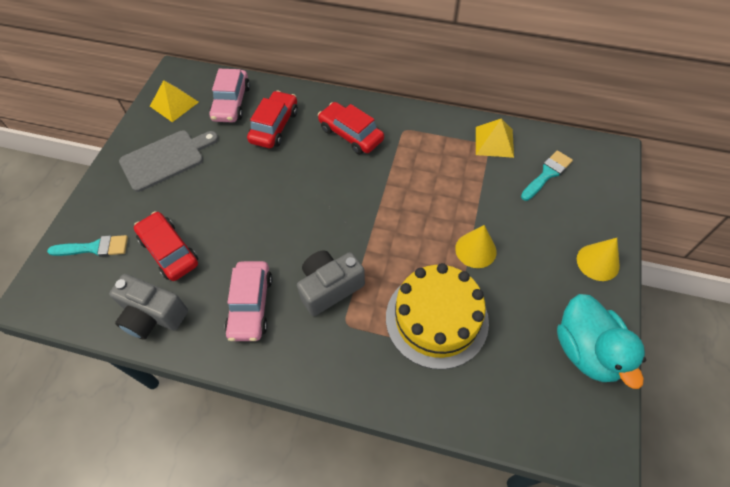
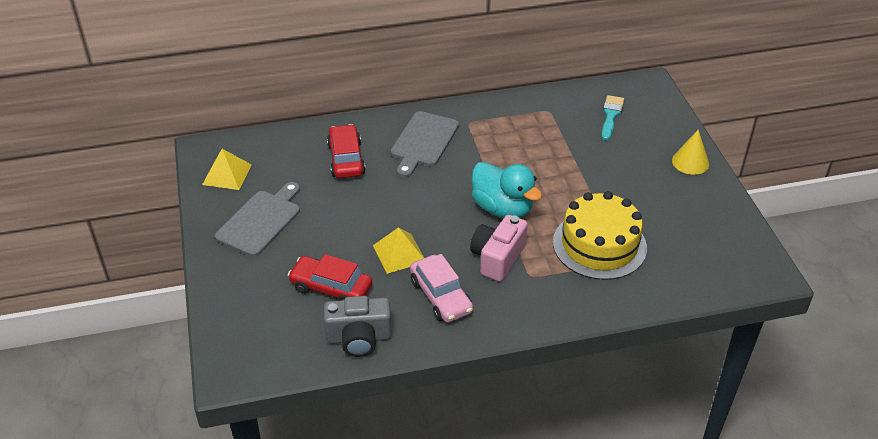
camera: 30 degrees left, 15 degrees down
(94, 248) = (254, 313): turquoise brush -> none
(231, 103) = (286, 154): pink car -> none
(329, 287) = (497, 258): grey camera -> pink camera
(351, 134) = (423, 142): red car -> grey cutting board
(475, 250) = (594, 188): yellow cone -> none
(494, 142) = (552, 106): yellow pyramid -> yellow pyramid (399, 253)
(587, 350) = (721, 221): turquoise duck -> turquoise duck (503, 208)

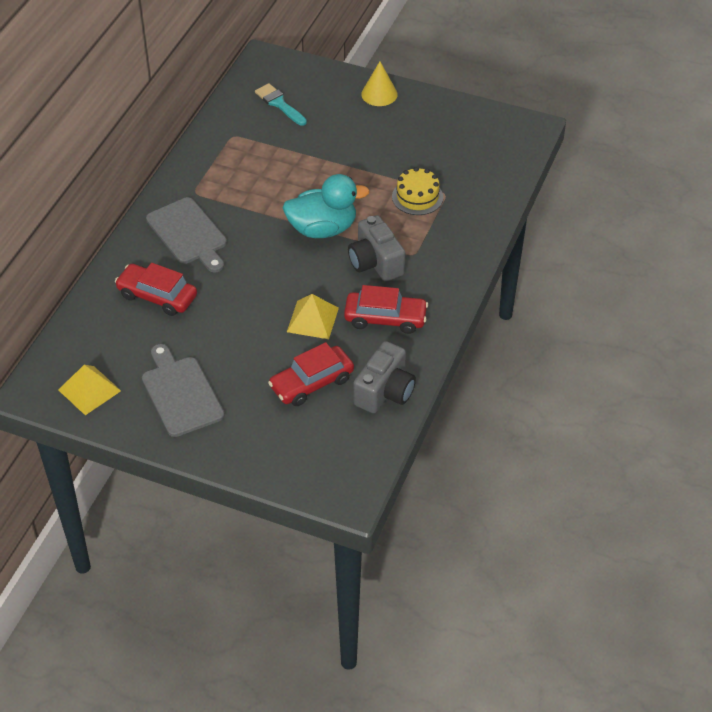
camera: 55 degrees left, 5 degrees up
(441, 296) = (385, 318): pink car -> red car
(497, 258) = (375, 262): pink camera -> grey camera
(599, 245) = (417, 197): yellow cake -> yellow cake, size x0.57

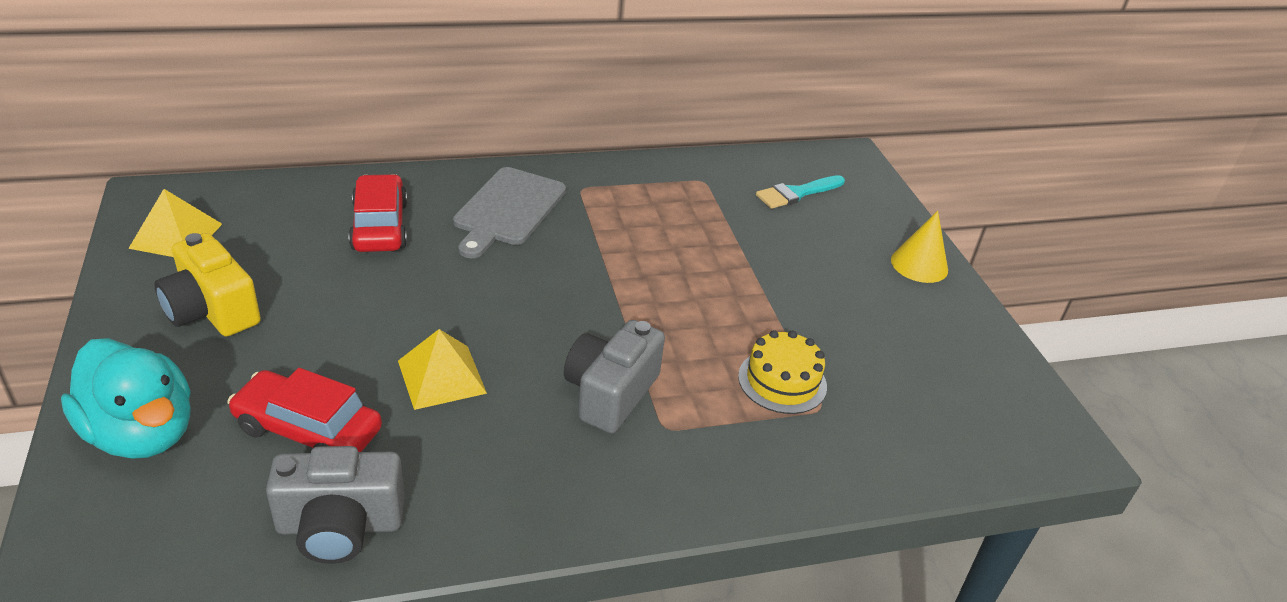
camera: 50 degrees right, 10 degrees down
(181, 393) = (212, 310): grey cutting board -> yellow camera
(279, 104) = (796, 193): turquoise brush -> turquoise brush turned 135 degrees counterclockwise
(322, 229) = (625, 314): turquoise duck -> turquoise duck (142, 433)
(385, 318) = (504, 455): red car -> none

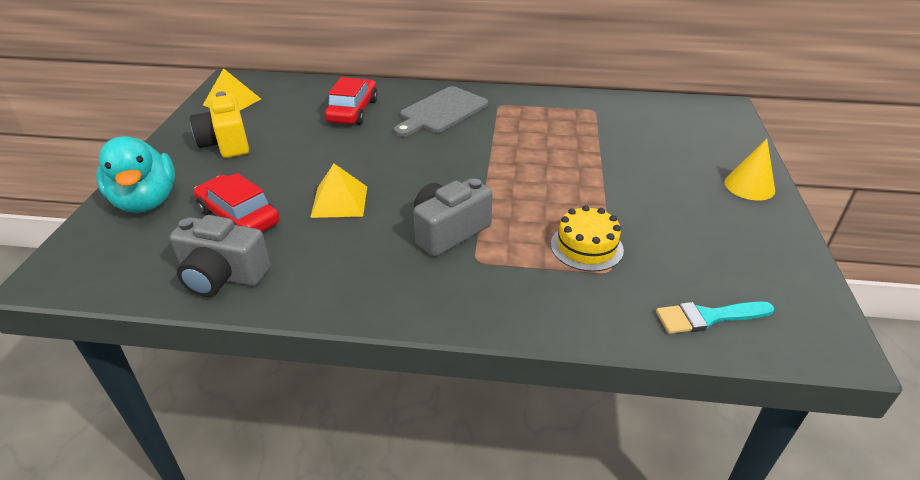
camera: 25 degrees right, 0 degrees up
(796, 193) = (665, 126): turquoise brush -> turquoise brush (707, 317)

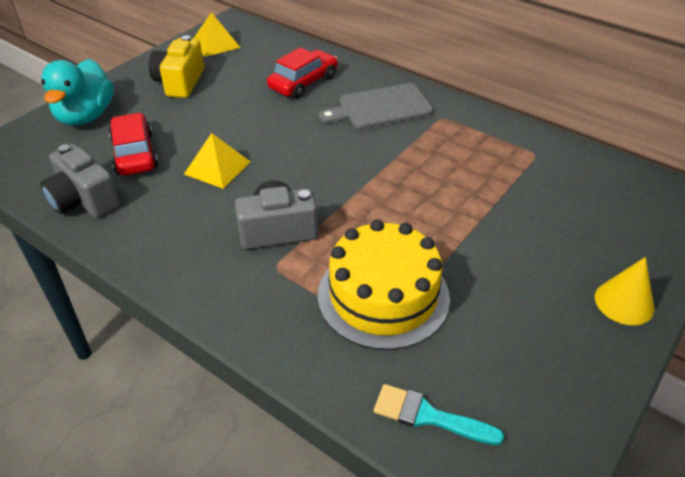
camera: 30 degrees right, 5 degrees up
(586, 247) = (383, 296): yellow cake -> yellow cake, size x1.75

